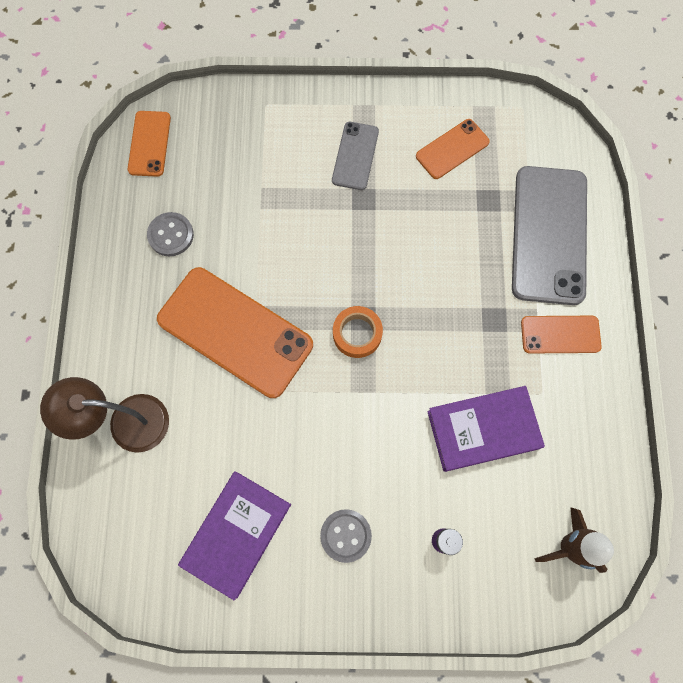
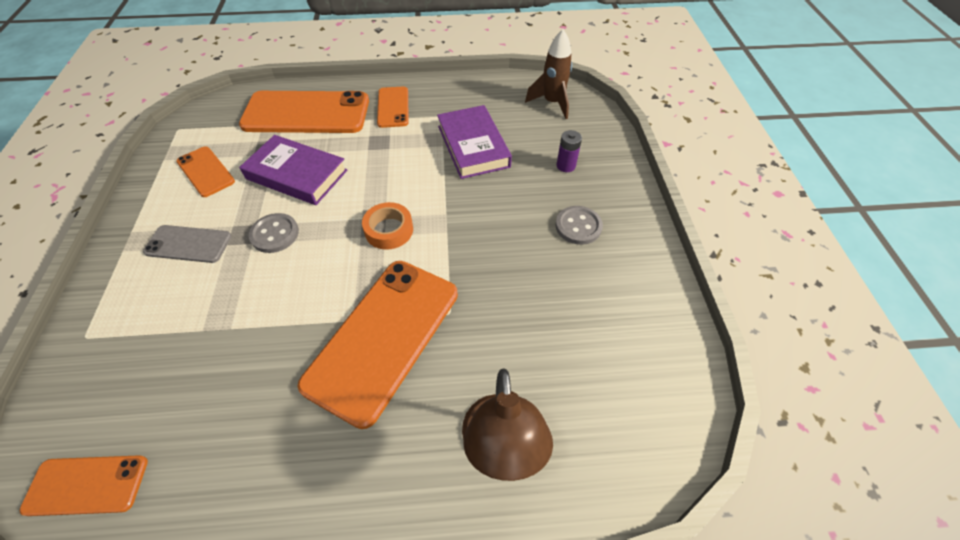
camera: 95 degrees left, 20 degrees down
(171, 235) = (245, 430): grey button -> grey button (275, 234)
(237, 534) = (599, 311): purple book -> purple book (297, 174)
(549, 235) = (306, 113): grey phone -> orange phone

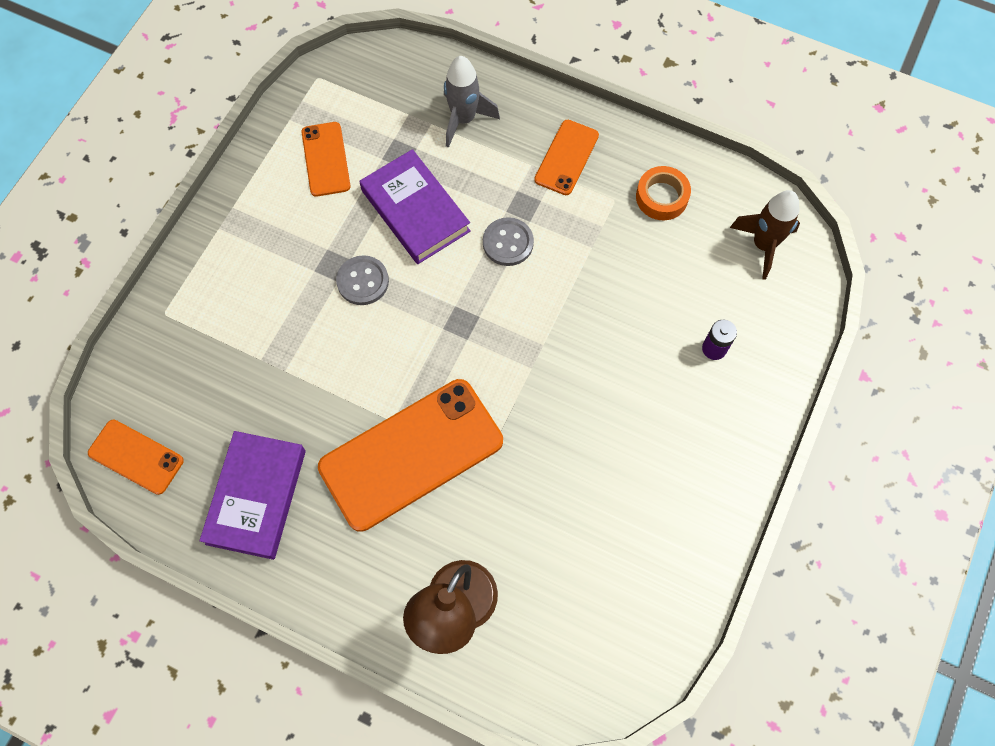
camera: 30 degrees right, 15 degrees up
(188, 244) = (279, 251): grey phone -> none
(306, 113) = (464, 119): orange phone -> grey rocket
(389, 230) = (475, 335): orange tape -> orange tape (661, 197)
(473, 146) = (625, 266): purple book -> purple book (256, 496)
(578, 226) = (672, 435): grey button -> grey button (508, 243)

